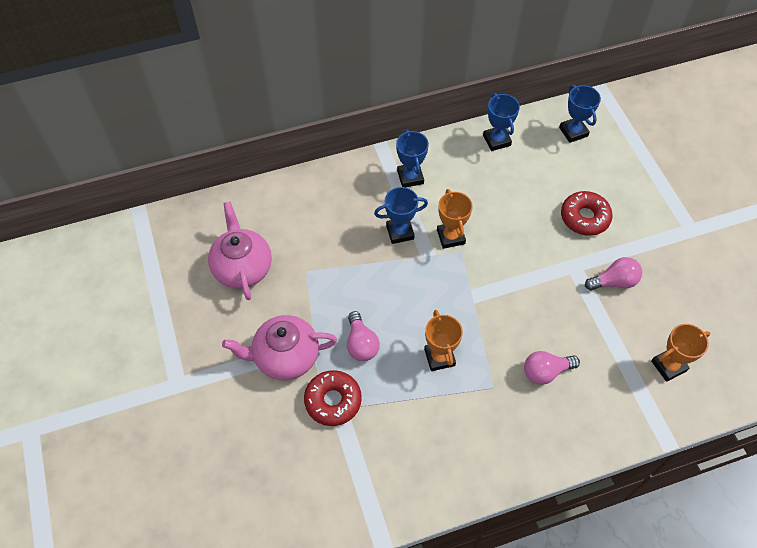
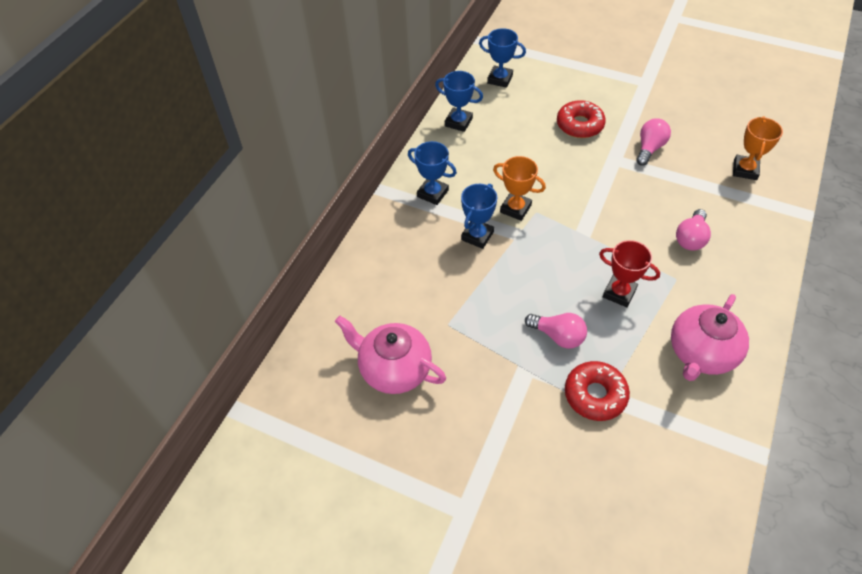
camera: 45 degrees left, 5 degrees down
(285, 357) = (519, 400): pink teapot -> pink teapot (701, 353)
(439, 357) = (619, 293): orange trophy -> red trophy

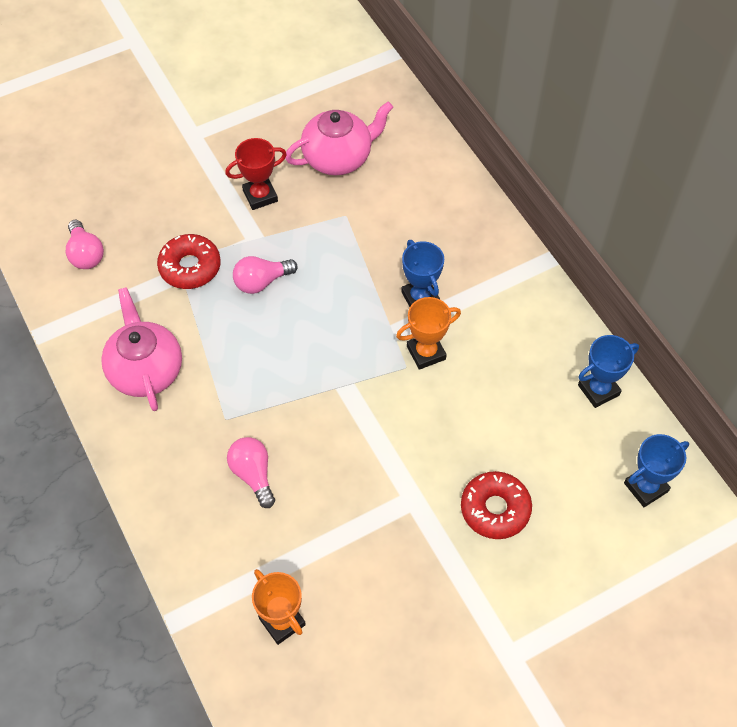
camera: 125 degrees right, 5 degrees up
(432, 193) = (507, 298): blue trophy -> none
(619, 293) = (256, 360): red trophy -> red trophy (260, 196)
(649, 148) = (398, 550): pink light bulb -> pink light bulb (86, 254)

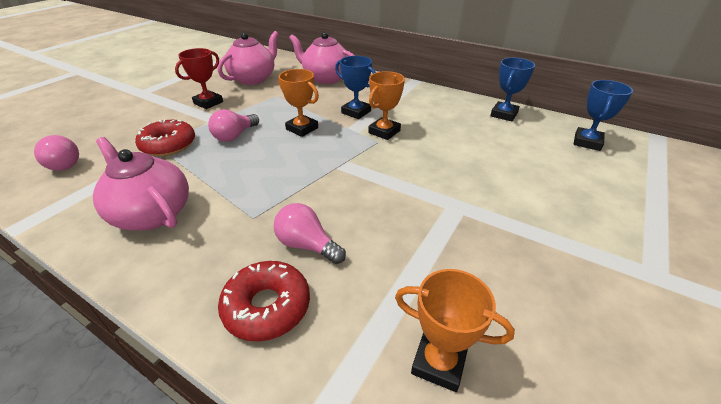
camera: 30 degrees left, 20 degrees down
(339, 302) = (302, 129): none -> orange trophy
(432, 199) = (326, 78): none -> pink teapot
(495, 509) = (519, 187): red donut -> red donut (267, 307)

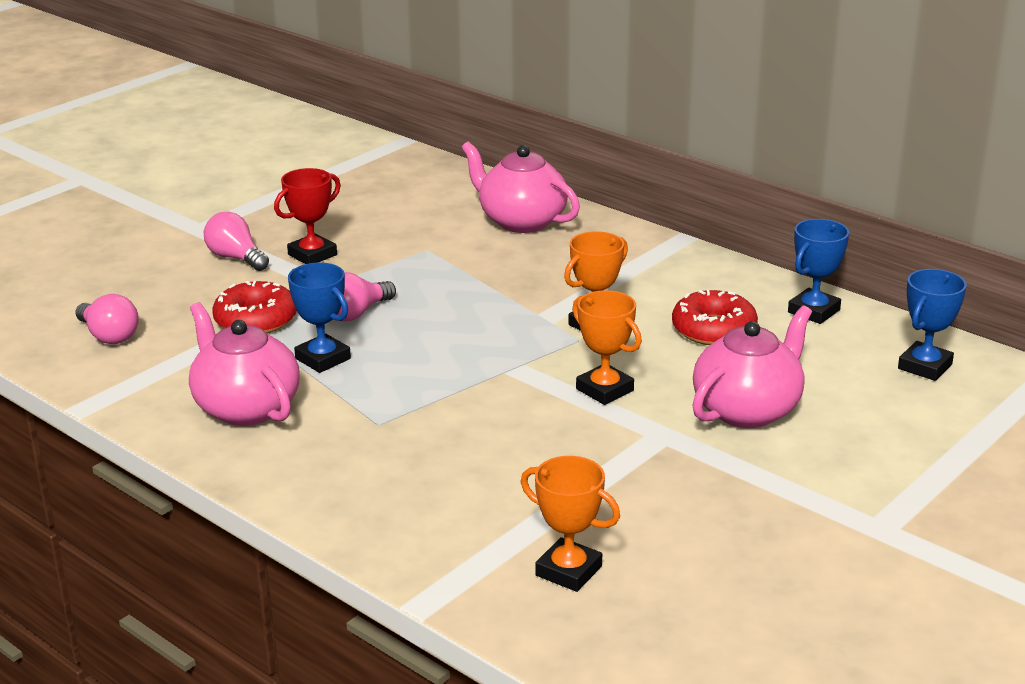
camera: 10 degrees right, 10 degrees down
(253, 79) = (390, 214): pink teapot -> pink teapot (747, 410)
(267, 307) = (390, 511): red donut -> red donut (713, 330)
(302, 129) = (463, 310): orange trophy -> orange trophy (604, 390)
(307, 245) = (445, 459): pink light bulb -> pink light bulb (236, 258)
(356, 112) = (558, 289): blue trophy -> blue trophy (322, 359)

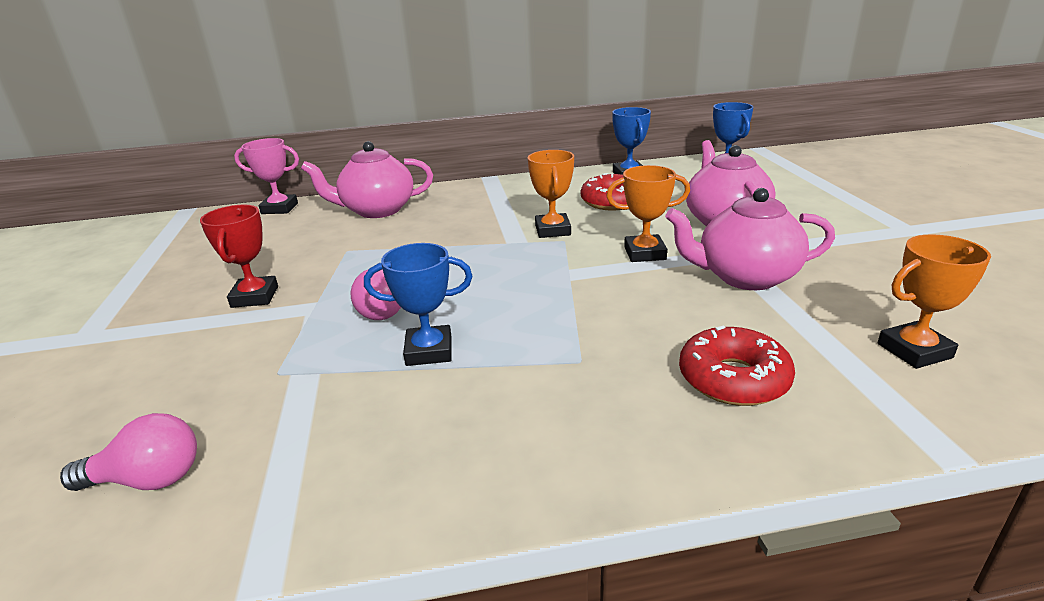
camera: 50 degrees left, 0 degrees up
(236, 258) = (178, 335): pink light bulb -> none
(246, 408) = (451, 431): pink teapot -> pink teapot (745, 277)
(256, 320) = (302, 363): red donut -> red donut (733, 379)
(463, 176) = (279, 208): none -> pink trophy

